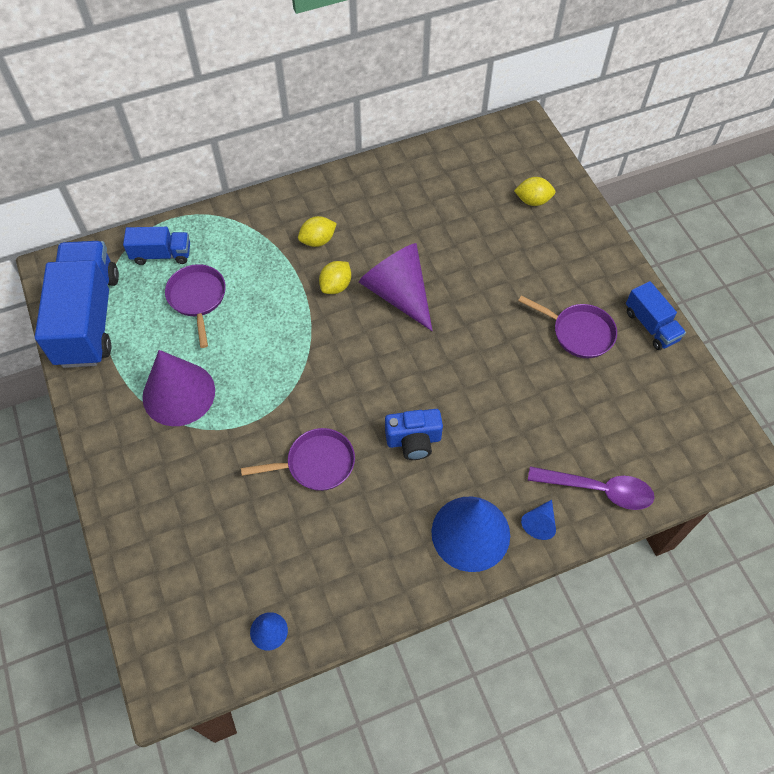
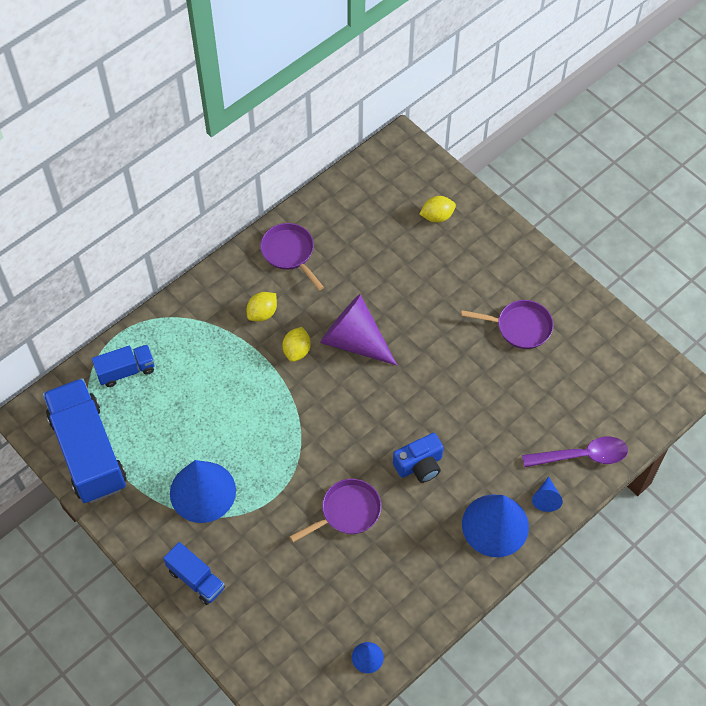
camera: 20 degrees left, 0 degrees up
(178, 393) = (202, 491): purple cone -> blue cone
(197, 298) = (179, 401): purple pan -> purple pan (289, 253)
(651, 326) = (576, 302): blue truck -> blue truck (196, 579)

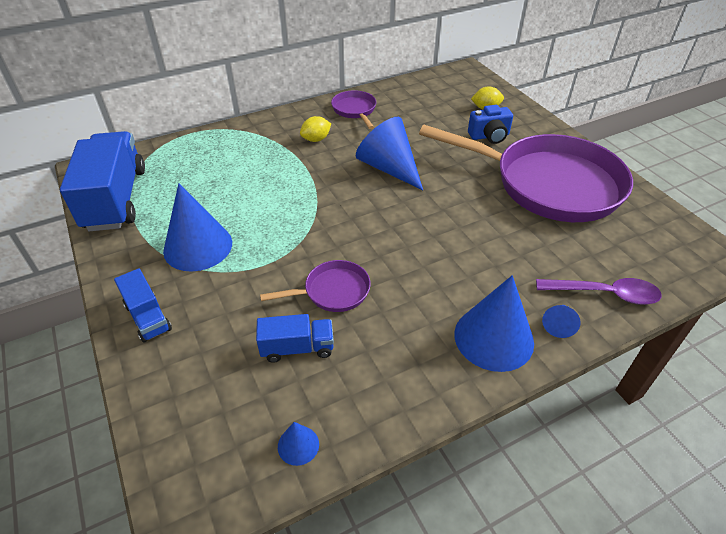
camera: 15 degrees right, 15 degrees down
(126, 371) = (183, 154): blue truck -> blue truck (297, 348)
(297, 351) = (335, 166): yellow lemon -> none
(354, 340) = (389, 168): purple cone -> blue cone
(419, 465) = (422, 267): blue camera -> blue camera (489, 136)
(520, 327) = (548, 184): purple pan -> purple pan, size x2.36

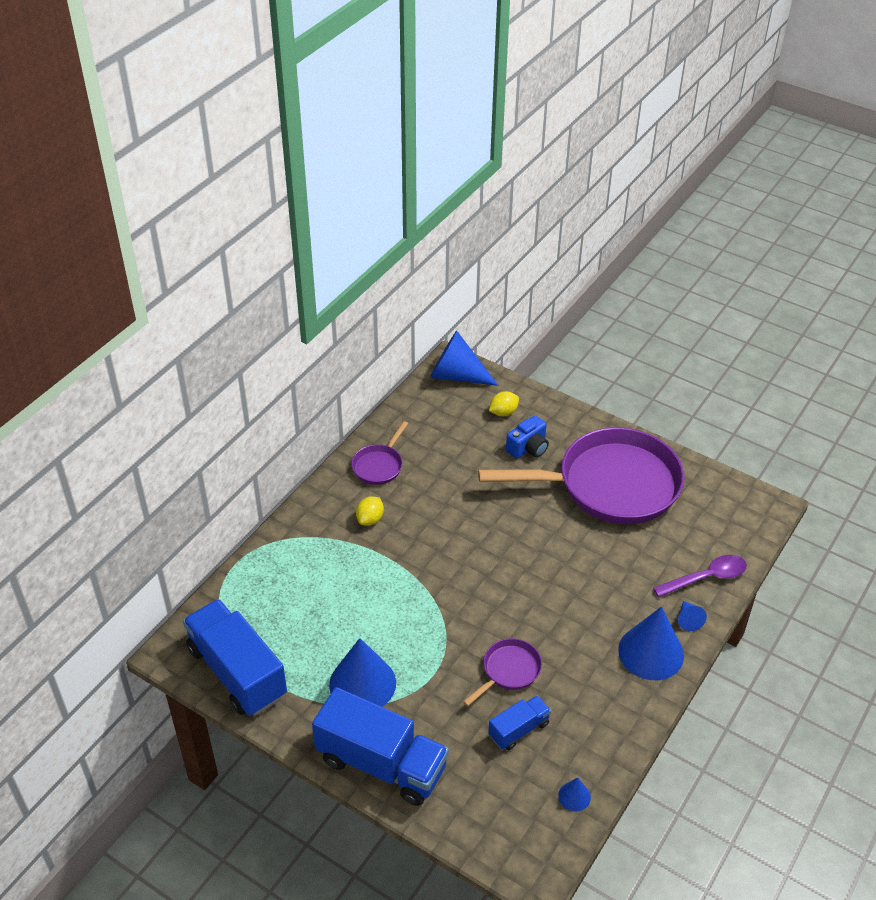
camera: 30 degrees left, 0 degrees up
(148, 317) = (381, 764): blue truck -> blue truck, size x2.01
(355, 110) = (379, 465): purple pan -> purple pan turned 105 degrees counterclockwise
(389, 168) = (464, 525): blue cone -> blue cone (456, 375)

